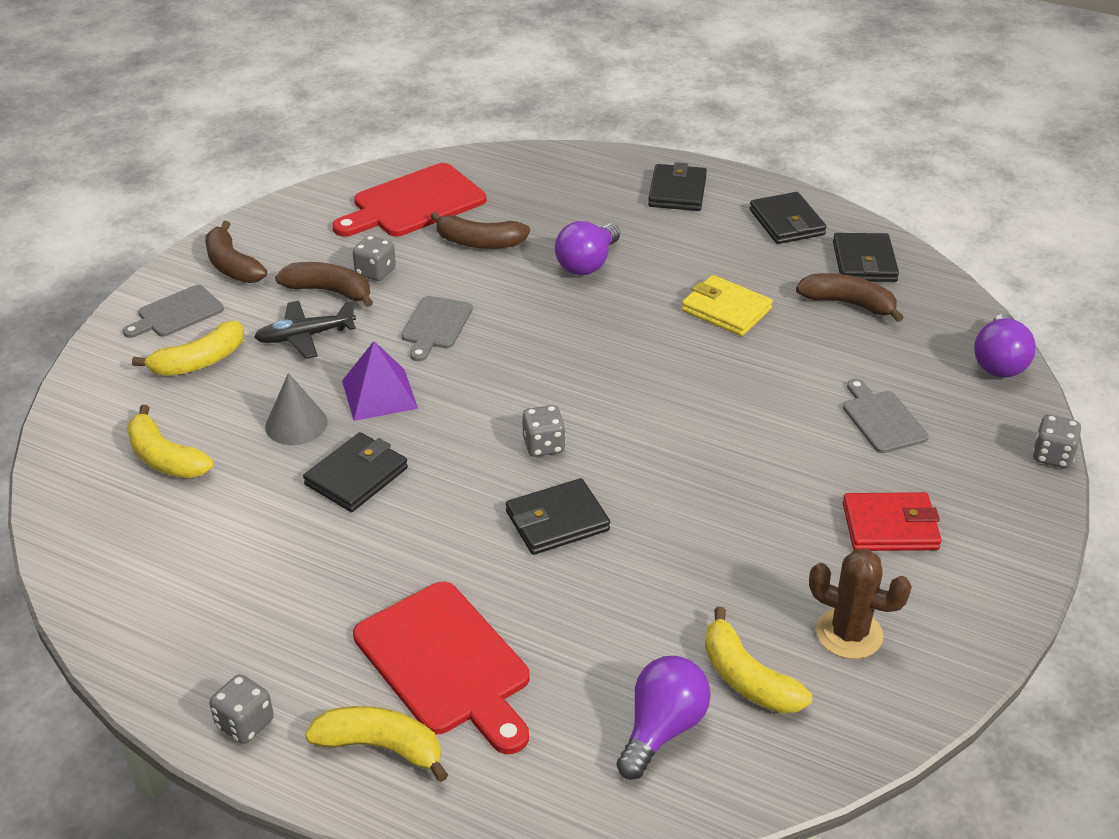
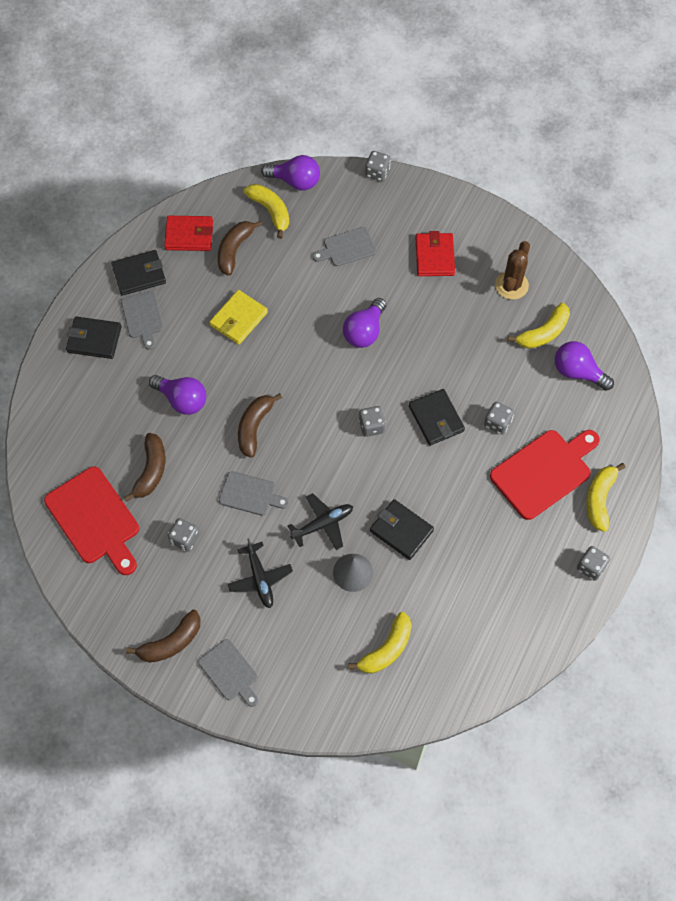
camera: 90 degrees left, 25 degrees up
(199, 361) = (287, 645): yellow banana -> yellow banana (270, 211)
(329, 291) = (207, 568): brown banana -> brown banana (254, 427)
(379, 394) = (323, 524): purple pyramid -> black plane
(548, 601) = (497, 423): none -> grey dice
(717, 227) = (142, 317): none -> grey cutting board
(720, 438) = (364, 331): none -> purple light bulb
(864, 262) = (189, 235): black wallet -> red wallet

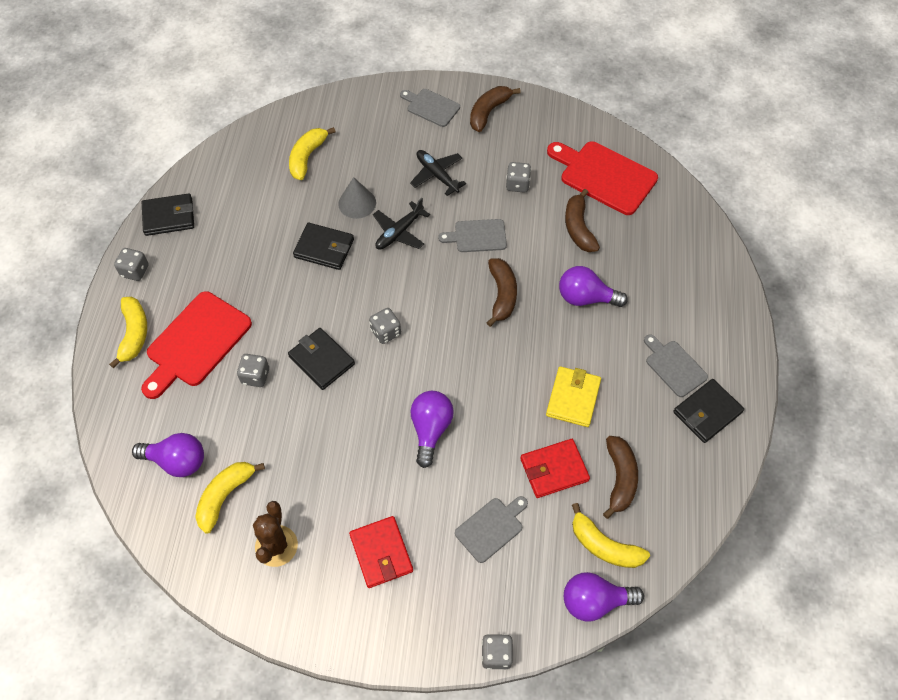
camera: 160 degrees right, 5 degrees down
(94, 339) = (708, 328): black wallet -> black wallet (169, 217)
(189, 235) = (681, 479): red wallet -> red wallet (554, 469)

